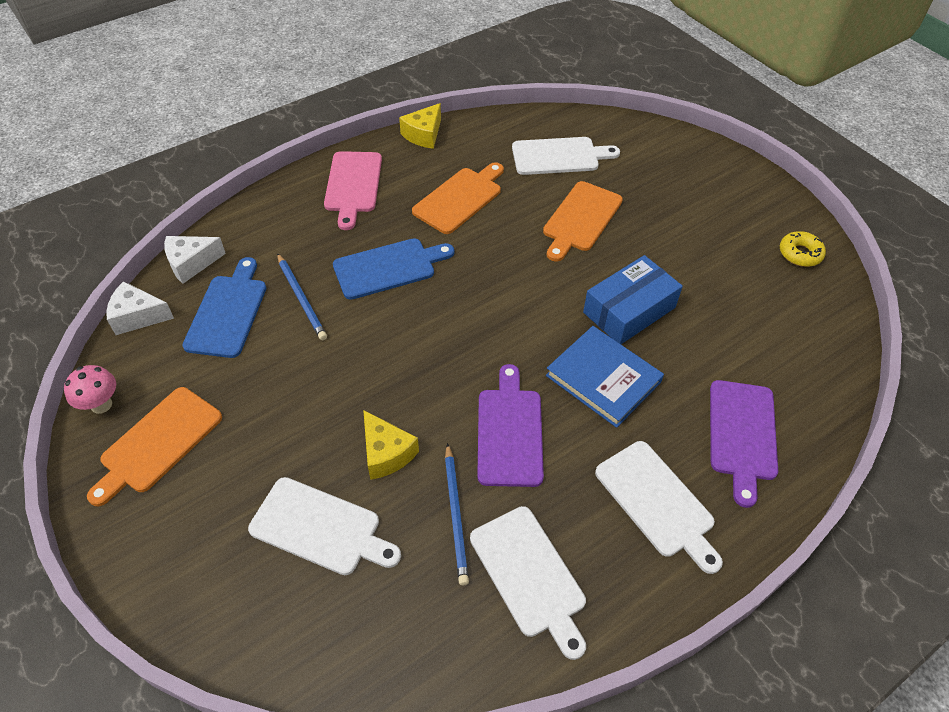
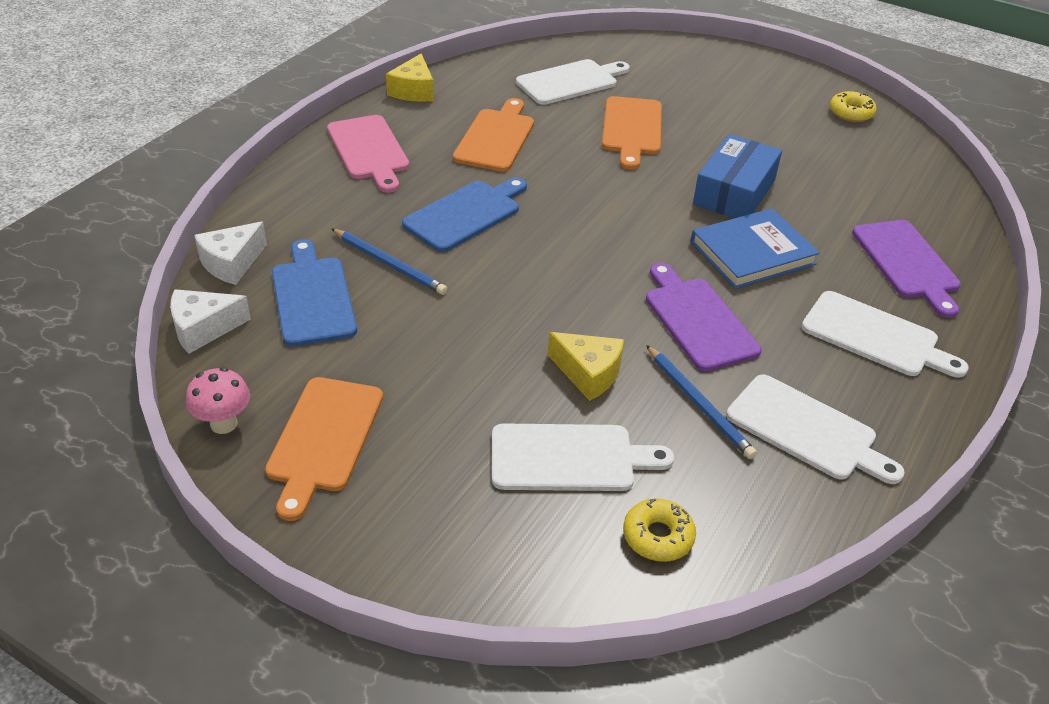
camera: 25 degrees left, 10 degrees down
(340, 628) = (658, 536): none -> yellow donut
(603, 378) = (752, 253): blue book -> blue book turned 45 degrees counterclockwise

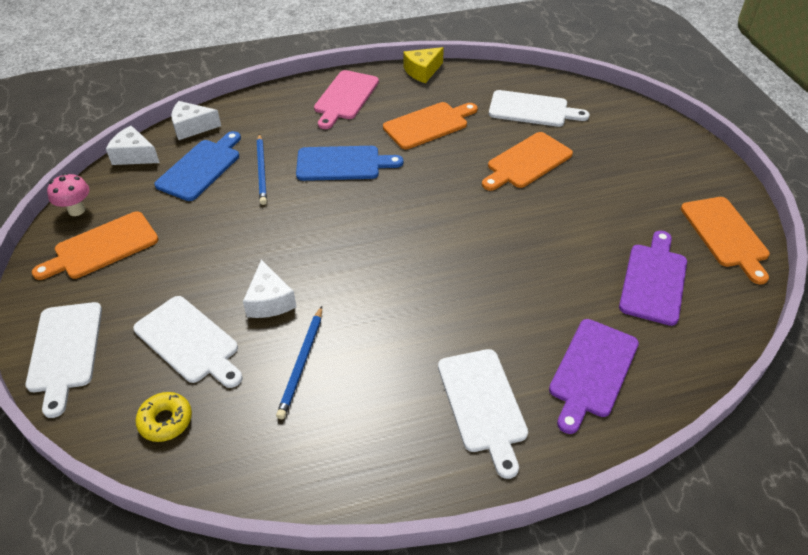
camera: 45 degrees right, 5 degrees up
(588, 373) = (269, 301): yellow cheese -> white cheese
(698, 320) = (379, 312): purple cutting board -> purple cutting board (653, 280)
(734, 192) = (535, 243): blue box -> none
(752, 253) = (483, 292): blue book -> none
(806, 430) = (340, 428): white cutting board -> white cutting board (65, 351)
(851, 113) = (725, 235): yellow donut -> orange cutting board

